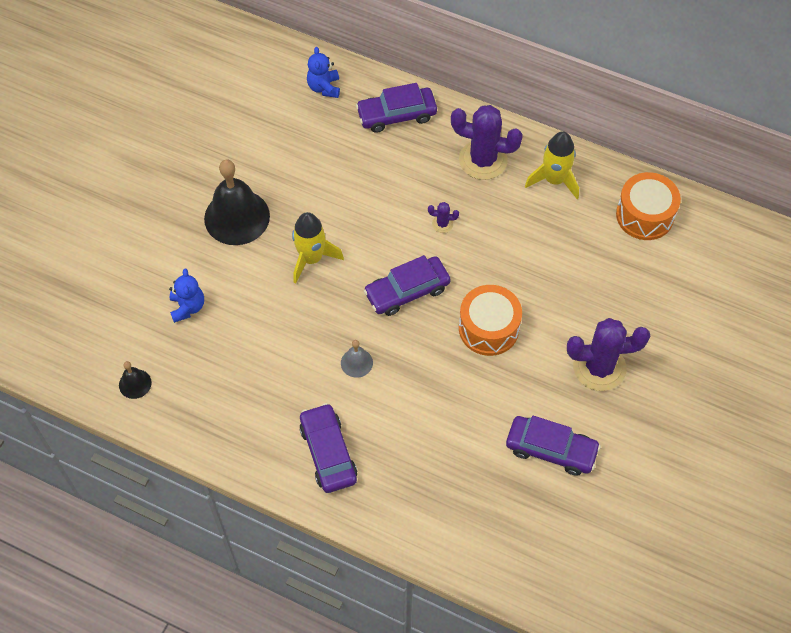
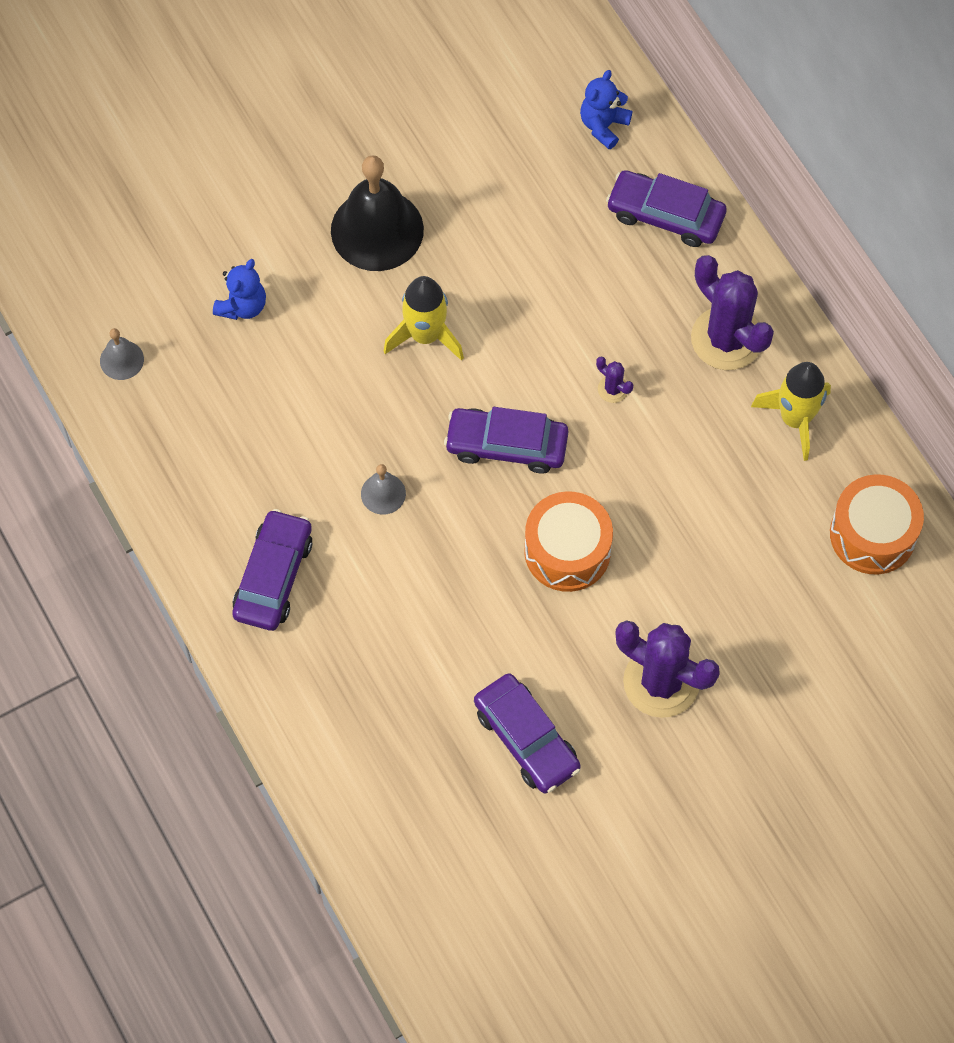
camera: 35 degrees right, 5 degrees up
(135, 383) = (121, 360): black bell -> grey bell

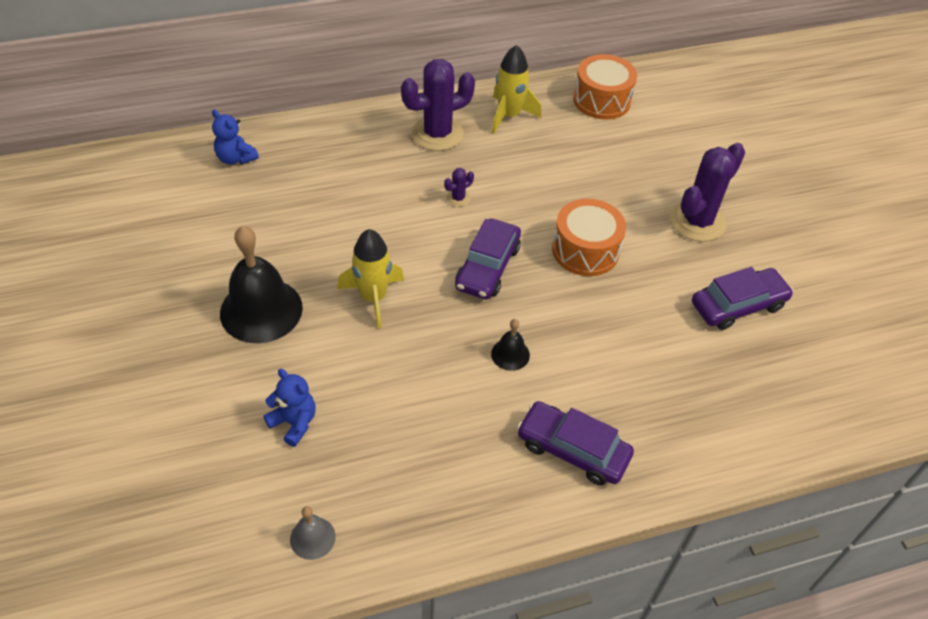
camera: 80 degrees left, 15 degrees down
(383, 493) = (510, 354): grey bell -> black bell
(665, 215) = (326, 142): purple car -> none

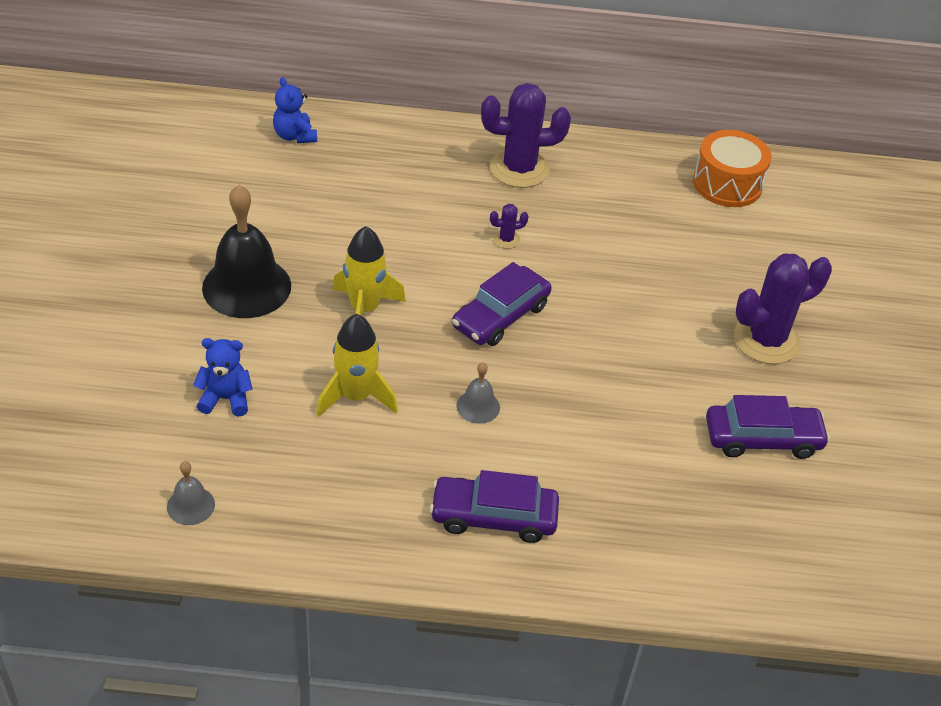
camera: 20 degrees right, 5 degrees down
(294, 423) = (225, 399): blue teddy bear -> blue teddy bear turned 60 degrees counterclockwise
(509, 115) = (610, 172): yellow rocket -> yellow rocket (356, 396)
(510, 354) = (478, 406): black bell -> grey bell
(572, 449) = (493, 516): purple car -> purple car turned 45 degrees counterclockwise
(585, 250) = (618, 331): orange drum -> none

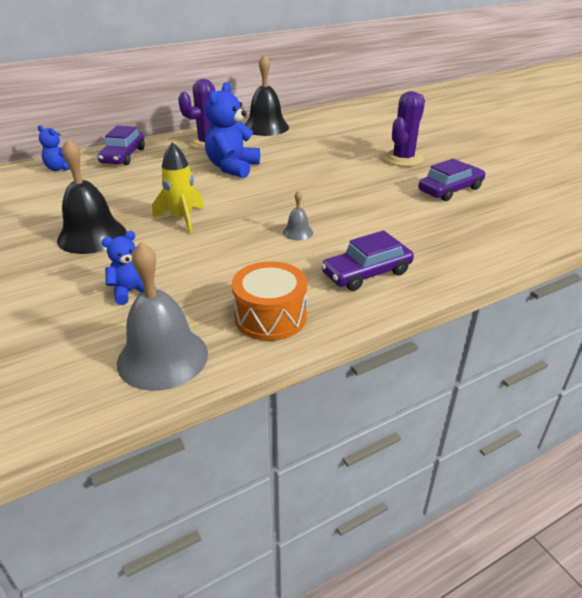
camera: 30 degrees left, 10 degrees down
(191, 505) = (162, 357): grey bell -> grey bell, size x2.15
(356, 396) = (220, 256): yellow rocket -> none
(500, 316) = (265, 194): purple car -> purple car (123, 156)
(506, 239) = (232, 168): purple cactus -> blue teddy bear
(633, 168) = (266, 127): none -> black bell
(727, 184) = (315, 120): orange drum -> orange drum (270, 317)

